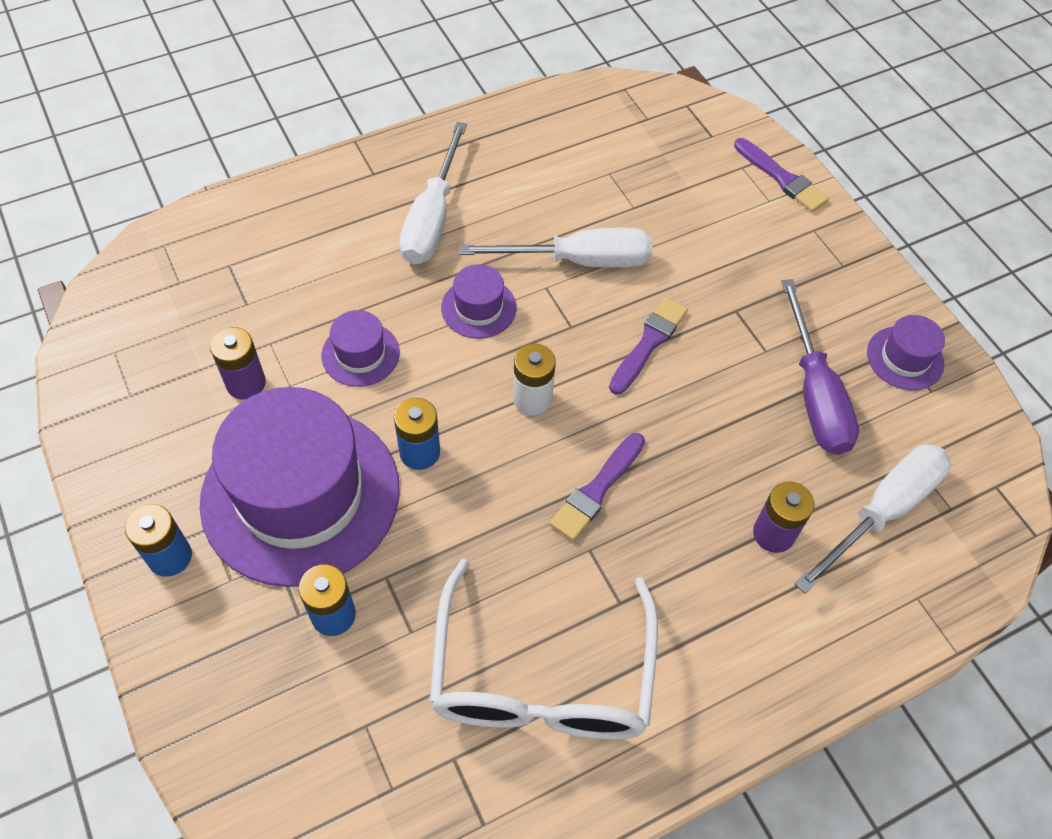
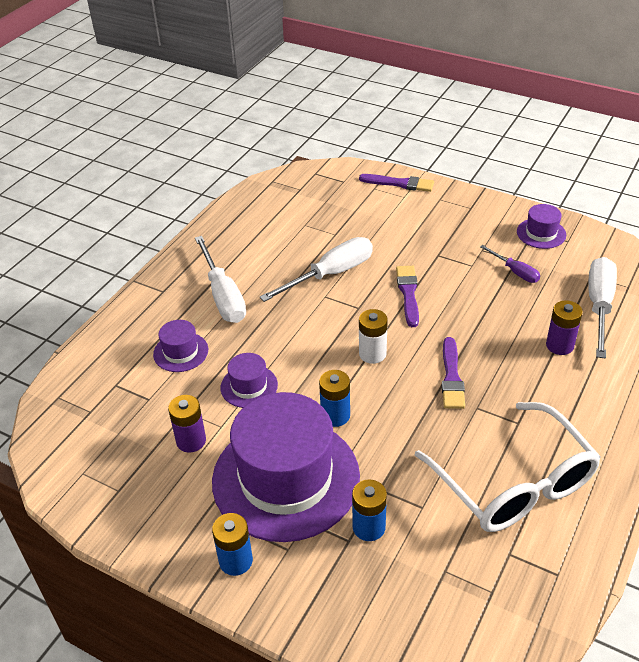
camera: 30 degrees left, 15 degrees down
(479, 308) = (296, 326): purple hat -> purple hat (181, 352)
(814, 394) = (515, 272): purple screwdriver -> purple screwdriver, size x0.55

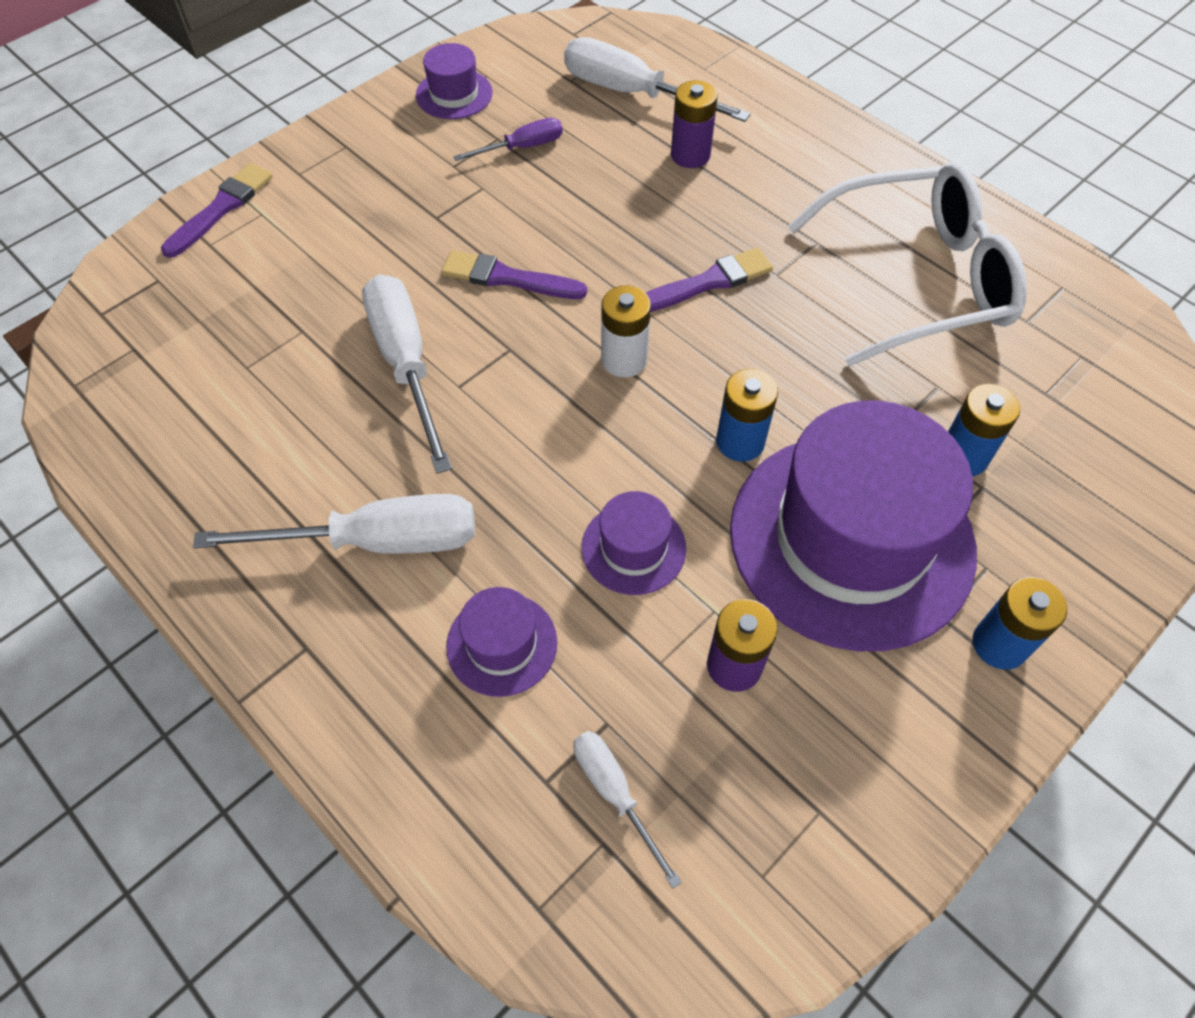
camera: 75 degrees left, 15 degrees up
(114, 410) = (614, 793): none -> white screwdriver
(451, 377) = (708, 282): purple brush -> purple brush turned 45 degrees counterclockwise

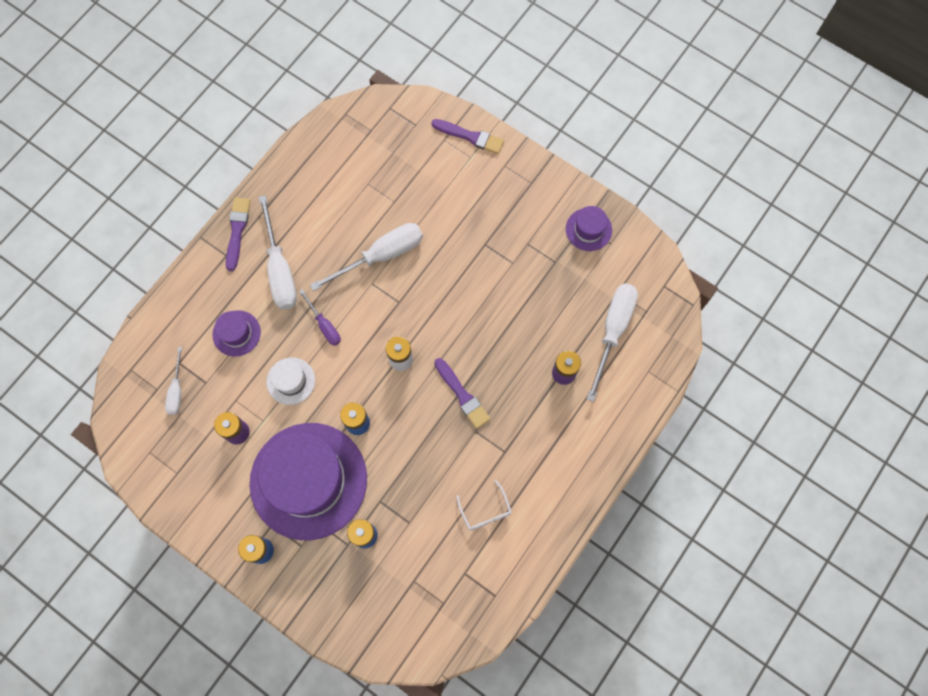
camera: 80 degrees right, 15 degrees up
(507, 278) = (447, 291): purple brush -> purple brush (237, 230)
(522, 147) = (550, 277): purple screwdriver -> purple screwdriver (324, 325)
(614, 793) = (176, 390): white screwdriver -> white screwdriver turned 135 degrees clockwise
(633, 548) = (291, 381): purple hat -> white hat
(918, 279) = (485, 511): white glasses -> white glasses, size x0.40

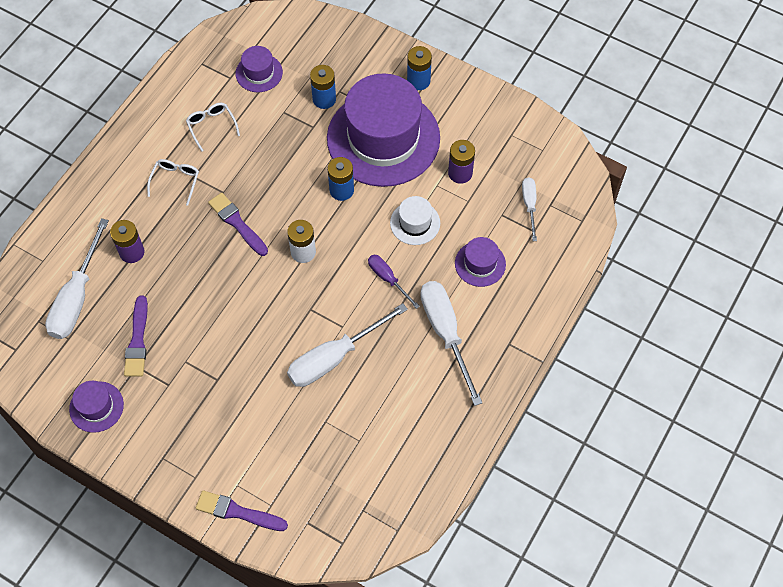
camera: 175 degrees right, 10 degrees down
(237, 230) = (502, 372): purple brush -> purple brush (137, 341)
(432, 577) = (259, 73): none -> purple hat
(522, 448) = (175, 181): none -> white glasses

